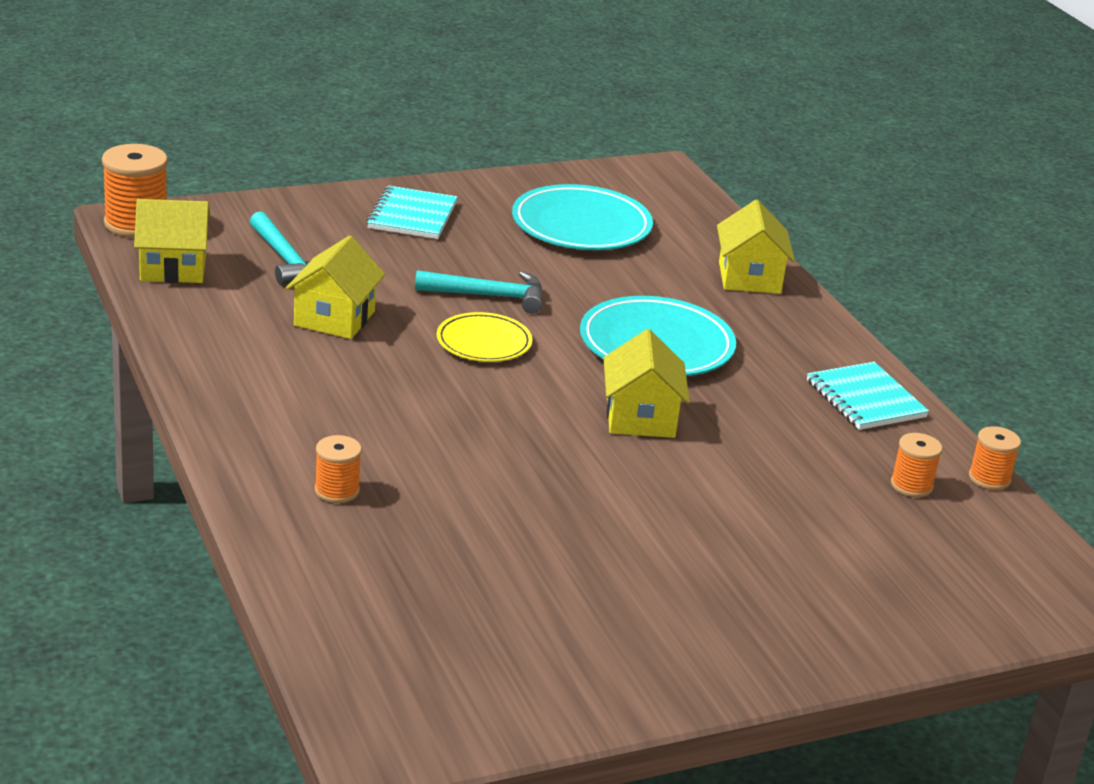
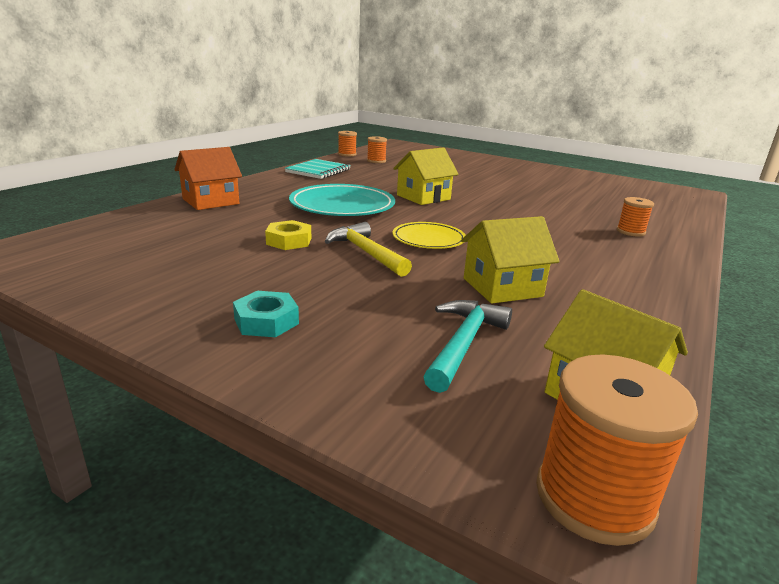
camera: 125 degrees left, 5 degrees down
(412, 216) = (266, 321): turquoise notebook -> turquoise nut
(488, 296) = (366, 253): turquoise hammer -> yellow hammer
(564, 274) = (289, 241): none -> yellow nut
(581, 225) = (187, 254): turquoise plate -> none
(749, 278) = (211, 201): yellow house -> orange house

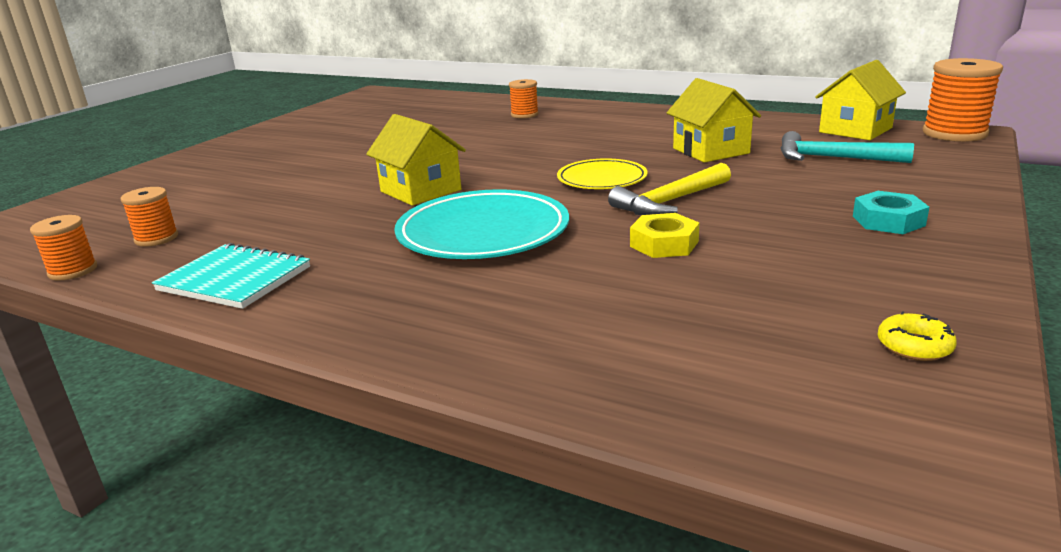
camera: 90 degrees left, 0 degrees up
(89, 275) = (914, 346): none -> yellow donut
(211, 201) = (495, 342): orange house -> none

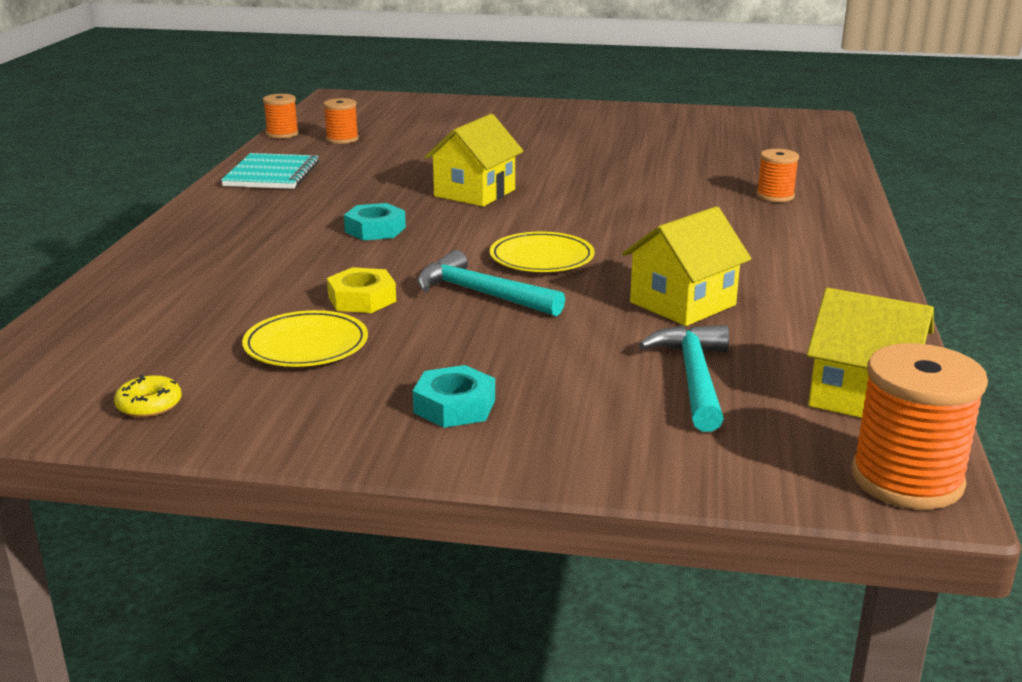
camera: 70 degrees right, 0 degrees up
(483, 232) = (375, 229): turquoise plate -> turquoise nut
(670, 201) = (481, 294): yellow hammer -> turquoise hammer
(768, 269) = (306, 345): none -> yellow plate

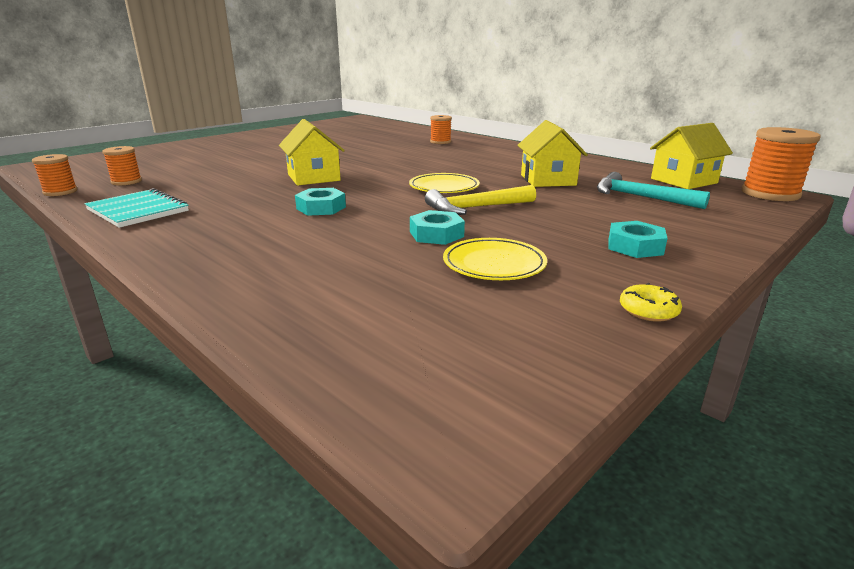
camera: 55 degrees left, 0 degrees up
(149, 405) = (546, 339): yellow donut -> yellow donut (648, 310)
(362, 299) = (436, 234): yellow nut -> turquoise nut
(481, 294) = (476, 208): turquoise hammer -> yellow hammer

